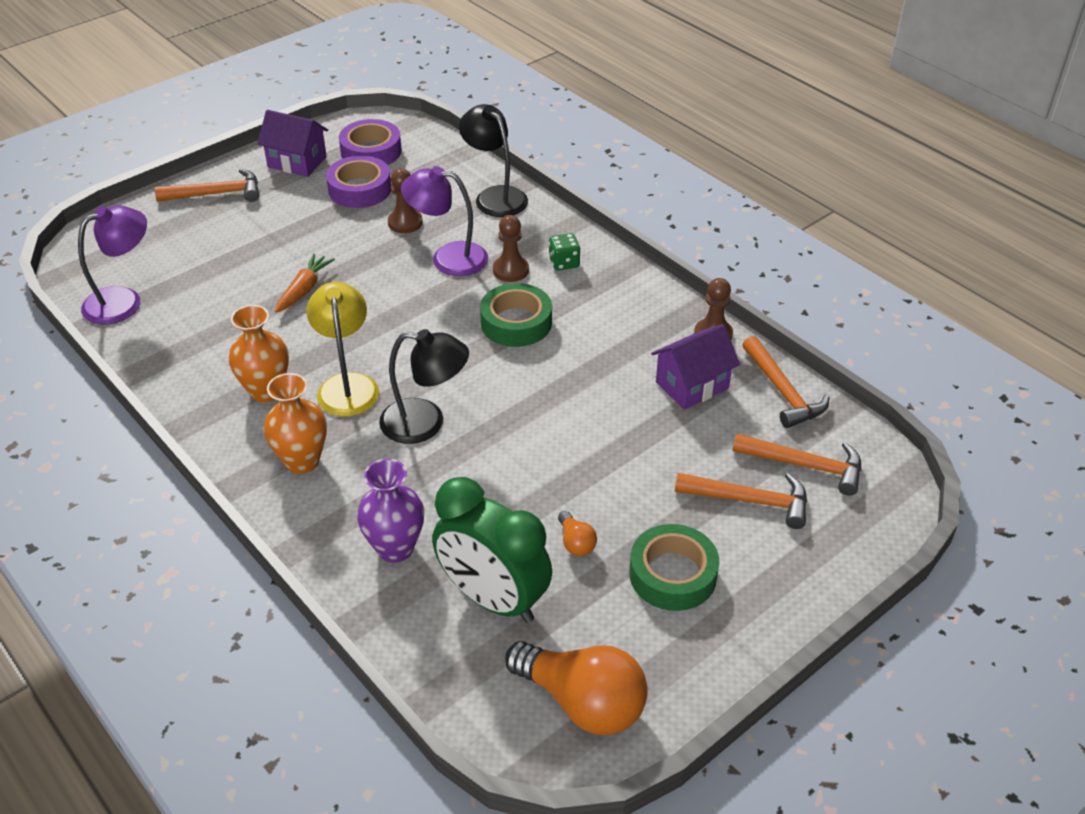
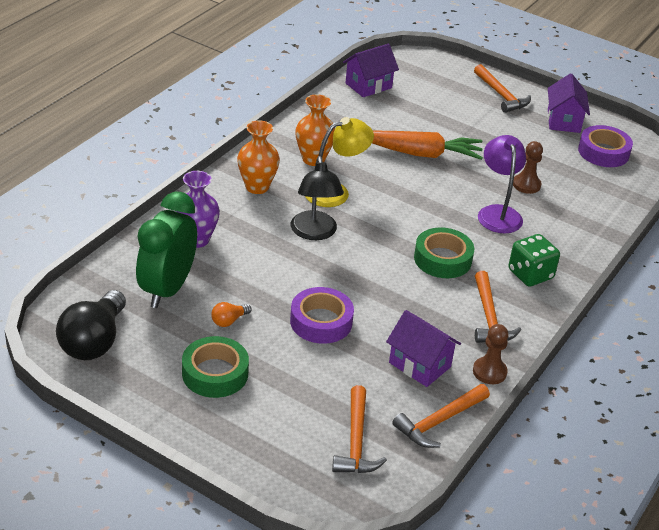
camera: 70 degrees right, 5 degrees down
(124, 301) = (368, 85): purple lamp -> purple house
(304, 289) = (422, 154): orange carrot -> orange carrot, size x1.76
(360, 189) = (552, 156): purple tape -> purple tape (321, 321)
(495, 196) = (591, 224): black lamp -> none
(510, 270) = (503, 247): brown pawn -> none
(564, 263) = (530, 274): green dice -> green dice, size x1.57
(582, 702) = (94, 341): orange light bulb -> black light bulb
(750, 500) = (304, 410): orange hammer -> orange hammer (489, 317)

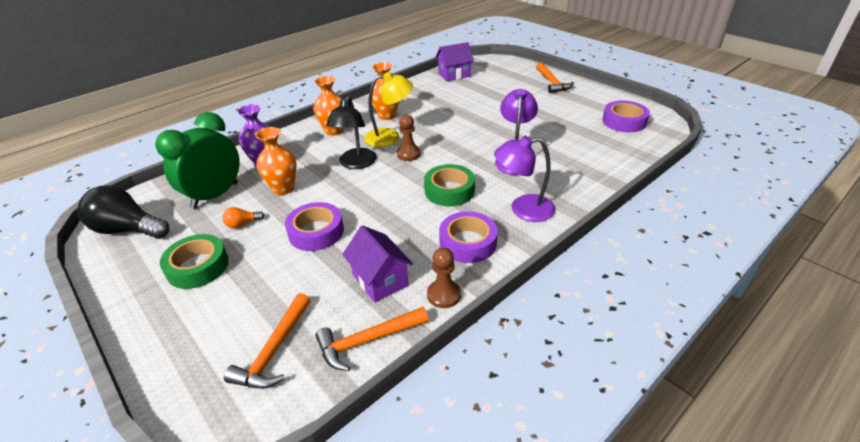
camera: 20 degrees right, 0 degrees up
(94, 341) = (128, 230): black light bulb -> black light bulb turned 75 degrees clockwise
(246, 273) = (283, 188): none -> orange vase
(422, 154) = (471, 116): orange carrot -> none
(489, 317) = (468, 242): orange hammer -> purple tape
(526, 185) = (548, 141): brown pawn -> brown pawn (408, 154)
(530, 274) = (523, 209): green dice -> purple lamp
(563, 121) = (596, 100): purple house -> none

